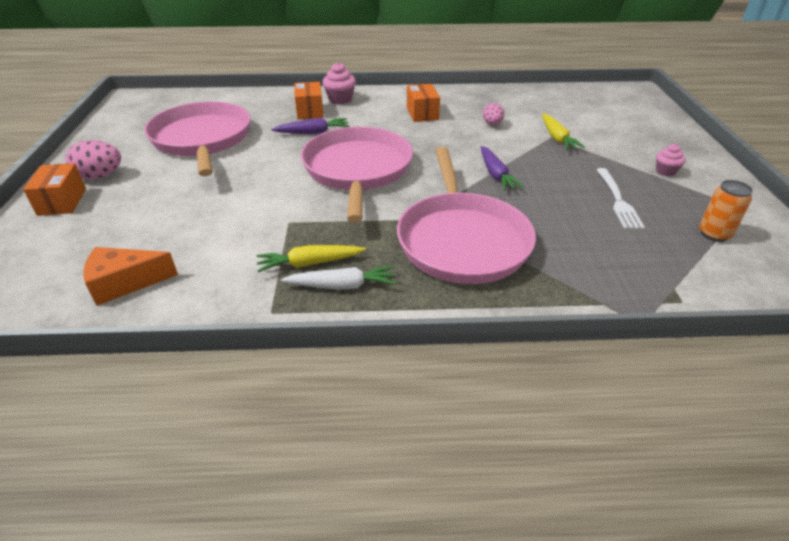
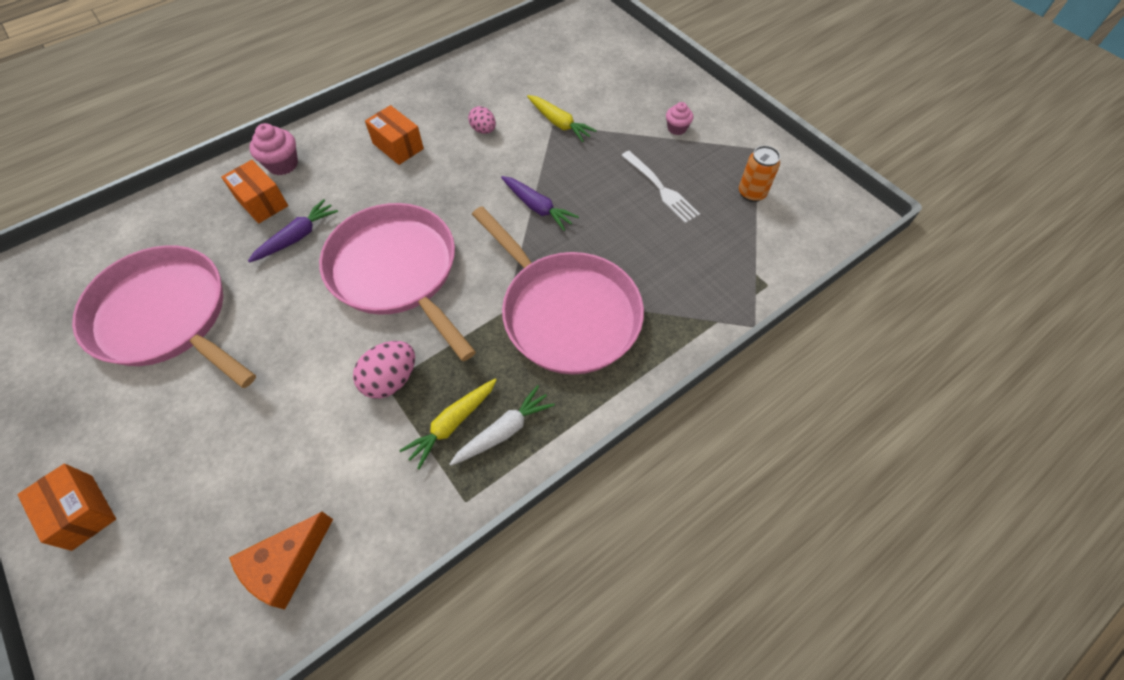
camera: 35 degrees left, 20 degrees up
(100, 176) = (89, 447): pink egg -> pink egg (391, 380)

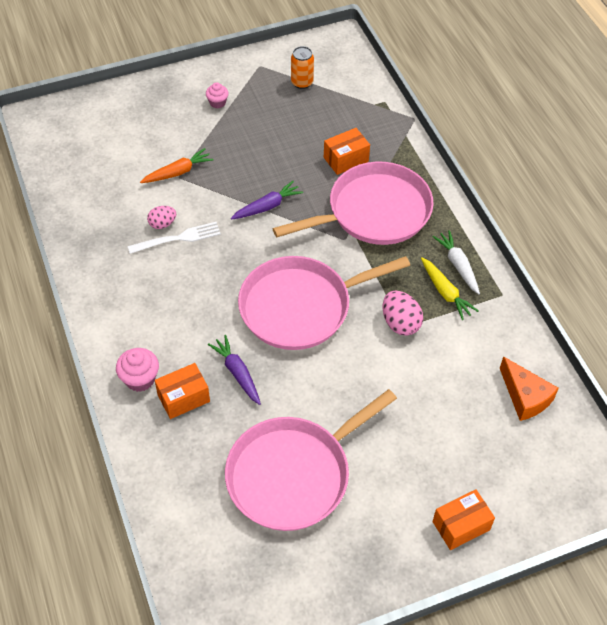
camera: 75 degrees left, 5 degrees down
(398, 146) = (155, 288): orange box -> orange box (346, 159)
(559, 123) = (178, 172): yellow carrot -> orange carrot
(660, 188) = (277, 130): white fork -> white fork (178, 238)

